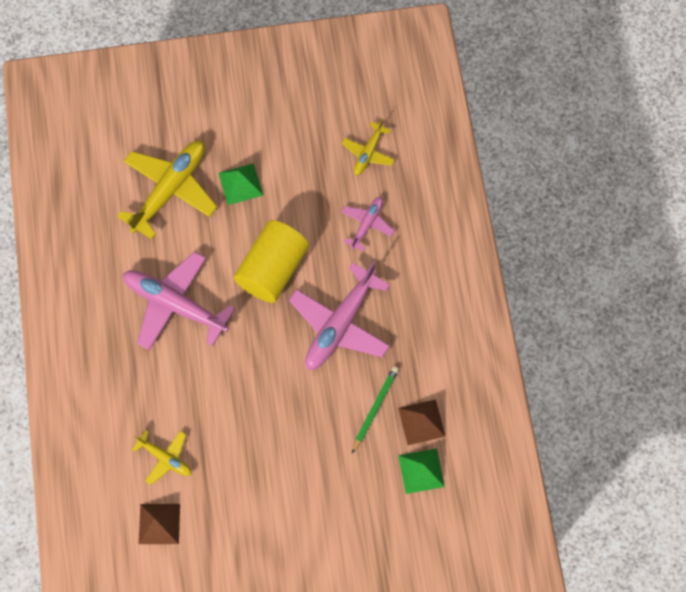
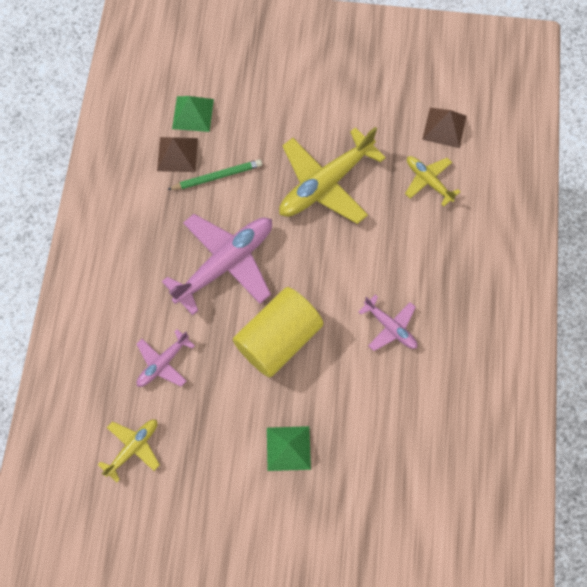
camera: 165 degrees left, 0 degrees up
(170, 190) = (370, 462): yellow plane -> yellow plane (326, 184)
(175, 305) = (390, 327): pink plane -> pink plane, size x0.53
(375, 408) = (217, 176): green pencil -> green pencil turned 150 degrees counterclockwise

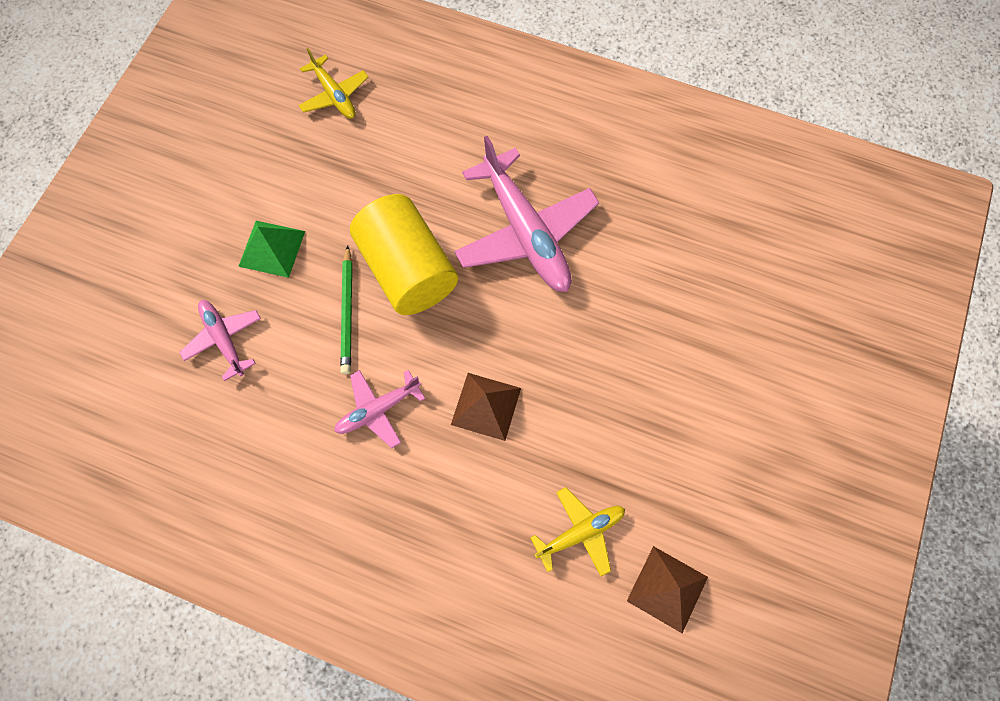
camera: 105 degrees right, 0 degrees up
(163, 363) = (420, 141): pink plane -> pink plane (224, 339)
(177, 154) = (695, 209): brown pyramid -> brown pyramid (486, 406)
(193, 114) = (754, 239): green pyramid -> none
(217, 176) = (652, 249): green pencil -> green pencil (347, 312)
(326, 184) = (610, 384): yellow plane -> none

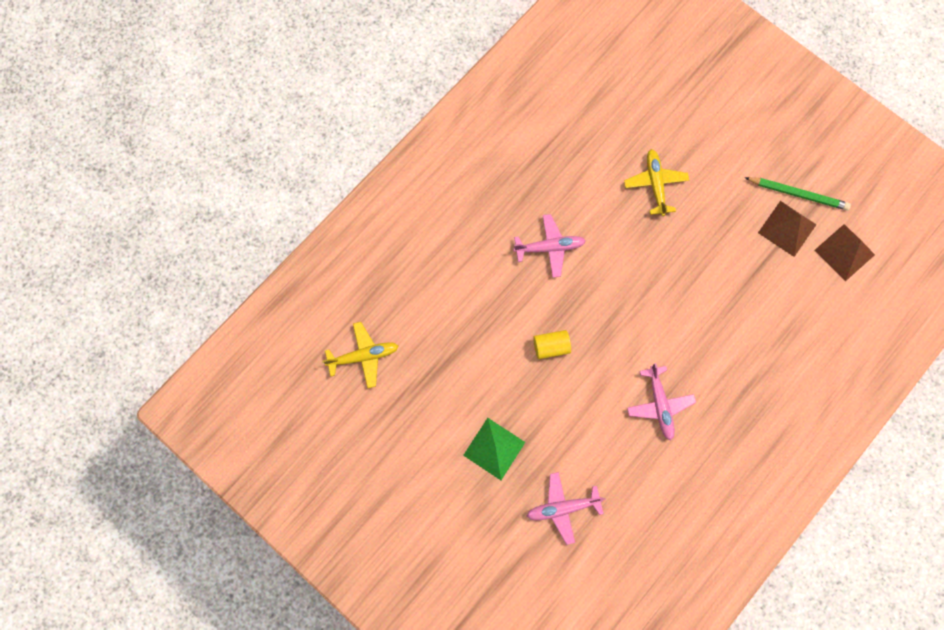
camera: 70 degrees left, 5 degrees up
(347, 312) = (571, 404): green pencil -> green pencil (797, 194)
(408, 269) = (551, 346): yellow cylinder -> yellow cylinder, size x0.42
(486, 406) = (681, 325): brown pyramid -> brown pyramid (787, 228)
(525, 232) = (549, 247): pink plane -> pink plane, size x0.53
(580, 532) = (791, 294): yellow plane -> yellow plane (655, 184)

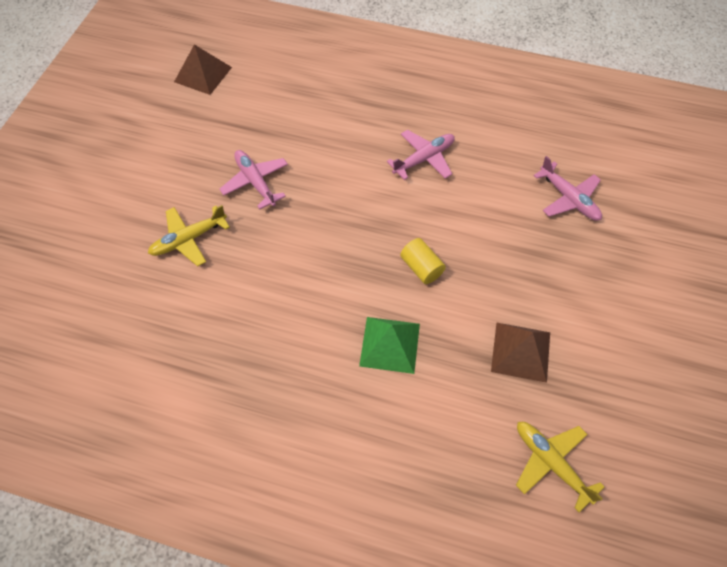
camera: 115 degrees left, 15 degrees down
(494, 448) = (557, 277): green pyramid -> green pyramid (390, 344)
(549, 247) = (310, 313): pink plane -> pink plane (255, 182)
(787, 228) = (196, 119): brown pyramid -> brown pyramid (521, 351)
(797, 194) = (155, 121): green pencil -> none

